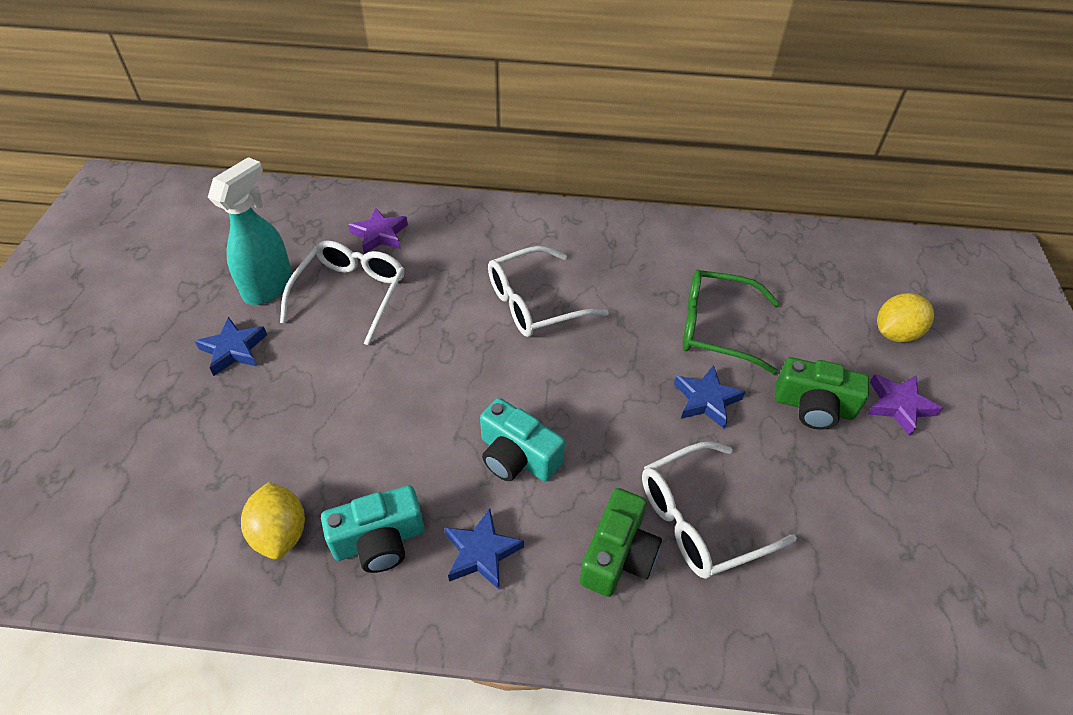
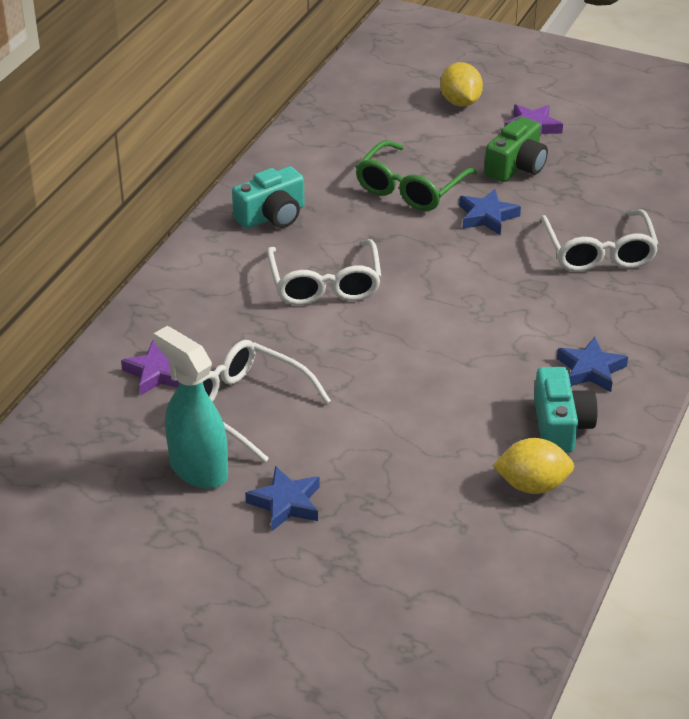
camera: 70 degrees left, 10 degrees down
(517, 456) = (504, 332): turquoise camera -> turquoise camera (272, 216)
(618, 555) = (616, 300): green camera -> none

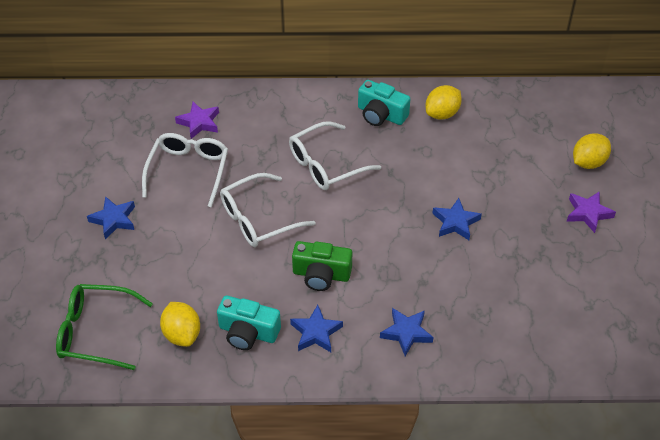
camera: 65 degrees right, 10 degrees up
(198, 469) = (125, 171): turquoise spray bottle -> none
(308, 171) = (442, 114): none -> yellow lemon
(410, 188) = (460, 171): green glasses -> green glasses (96, 332)
(516, 166) = (529, 219): green camera -> green camera (321, 274)
(560, 426) = (248, 332): turquoise camera -> turquoise camera turned 45 degrees clockwise
(599, 252) = (455, 299): white glasses -> white glasses (258, 219)
(627, 302) = (406, 333): none -> blue star

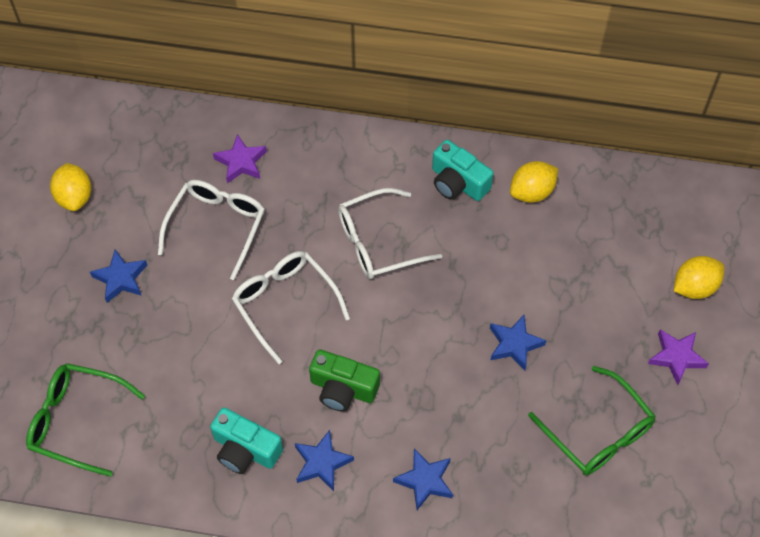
camera: 10 degrees right, 10 degrees up
(182, 334) = (171, 439): yellow lemon -> yellow lemon (75, 197)
(258, 219) = (285, 303): white glasses -> white glasses turned 75 degrees clockwise
(540, 276) = (598, 432): none -> green glasses

